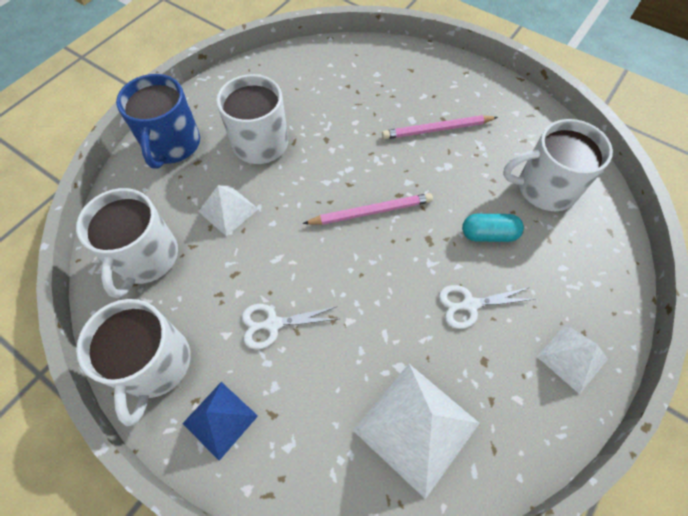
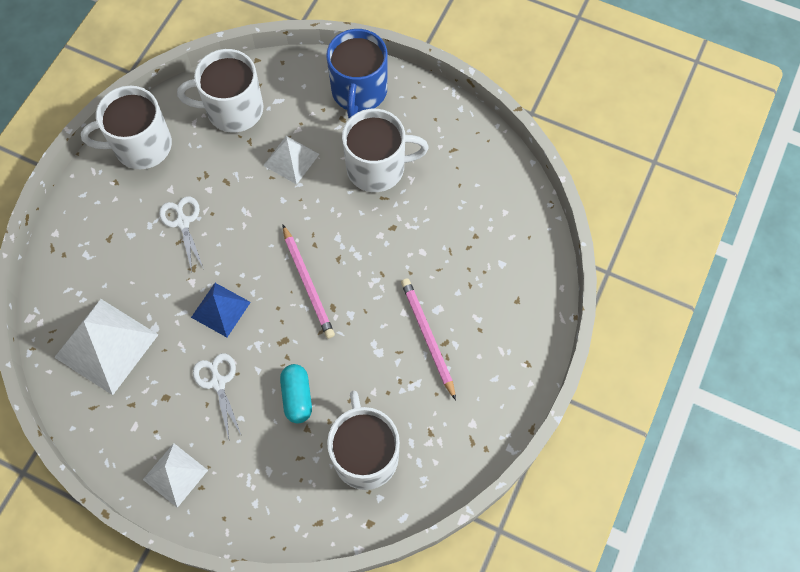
camera: 80 degrees right, 5 degrees up
(172, 145) = (359, 92): blue mug -> blue mug turned 75 degrees counterclockwise
(220, 419) = (102, 202): blue pyramid -> blue pyramid (220, 309)

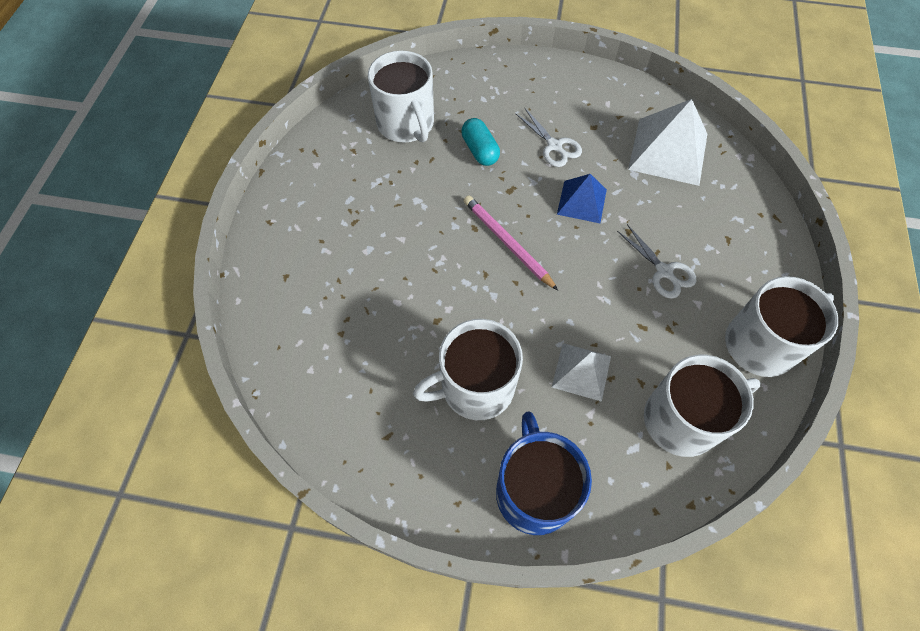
camera: 165 degrees right, 5 degrees down
(175, 474) = (557, 81): white pyramid -> none
(428, 337) = (372, 222): pink pencil -> none

